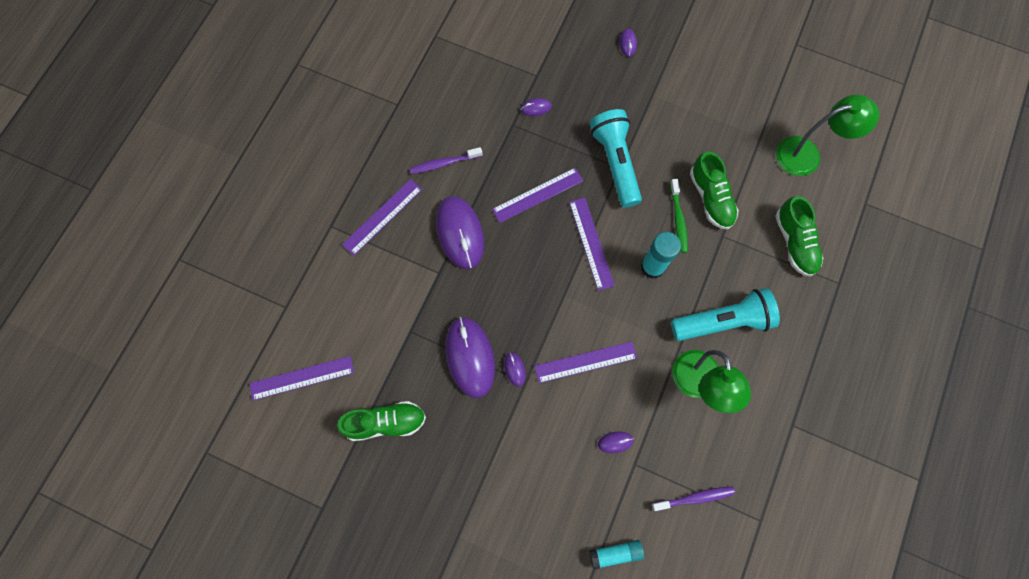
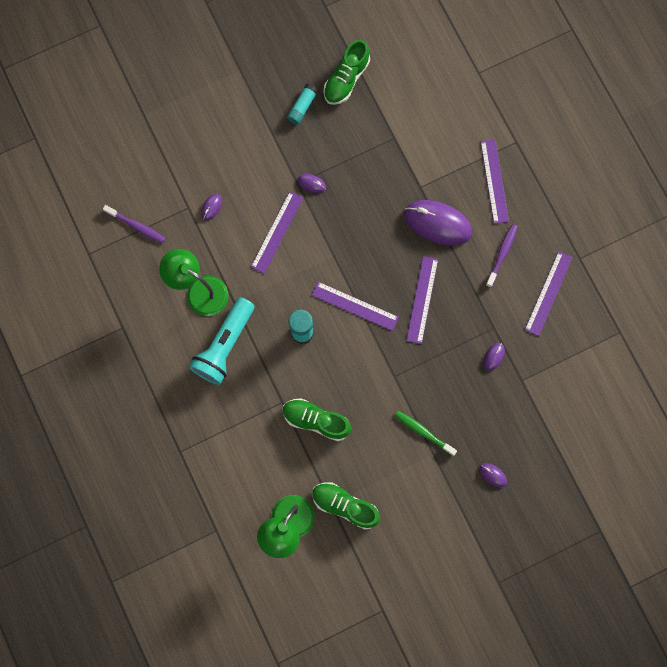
camera: 130 degrees right, 5 degrees up
(302, 378) = (419, 50): purple ruler -> purple ruler (548, 293)
(470, 357) = (344, 162): purple mouse -> none
(615, 162) = (401, 376): turquoise flashlight -> none
(615, 553) = (149, 152): turquoise glue stick -> turquoise glue stick (302, 107)
(678, 219) = (320, 382): green toothbrush -> green toothbrush (423, 432)
(695, 498) = (136, 226): purple toothbrush -> purple toothbrush turned 90 degrees counterclockwise
(794, 242) = (233, 449): green shoe -> green shoe (345, 505)

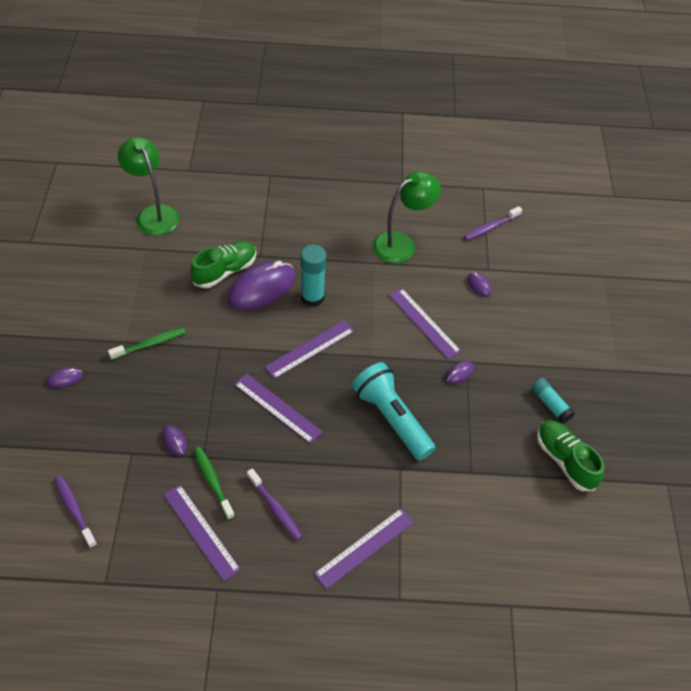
camera: 115 degrees right, 25 degrees down
(224, 346) = (339, 239): turquoise flashlight -> turquoise flashlight (391, 418)
(345, 505) = (136, 257): green shoe -> none
(437, 223) = (349, 464): purple mouse -> purple mouse (261, 288)
(494, 181) = (364, 547): purple ruler -> purple ruler turned 60 degrees counterclockwise
(508, 309) = (213, 481): none -> green toothbrush
(586, 389) = (74, 510): none -> purple toothbrush

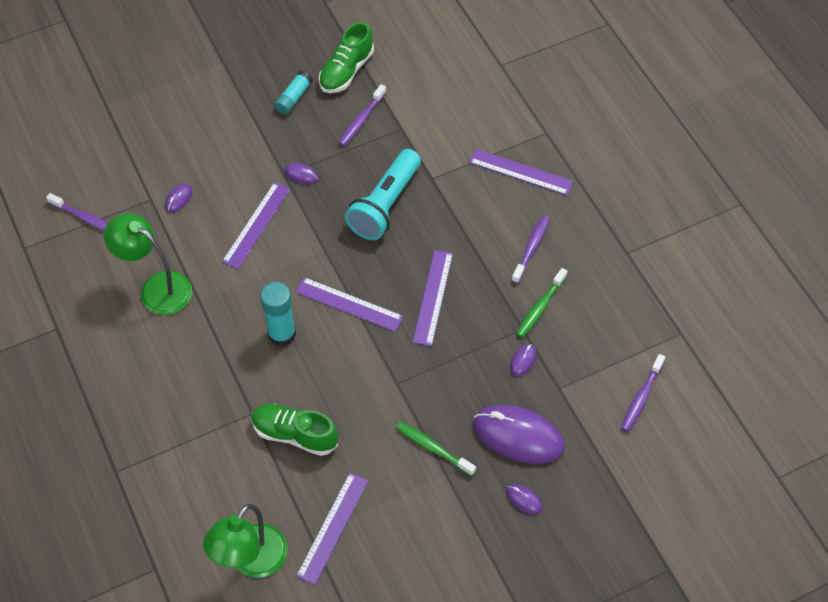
camera: 115 degrees left, 5 degrees up
(201, 531) = (589, 290): purple ruler -> purple ruler (332, 527)
(261, 288) = (297, 386): purple mouse -> purple mouse (518, 436)
(498, 445) = (361, 120): none -> purple toothbrush

